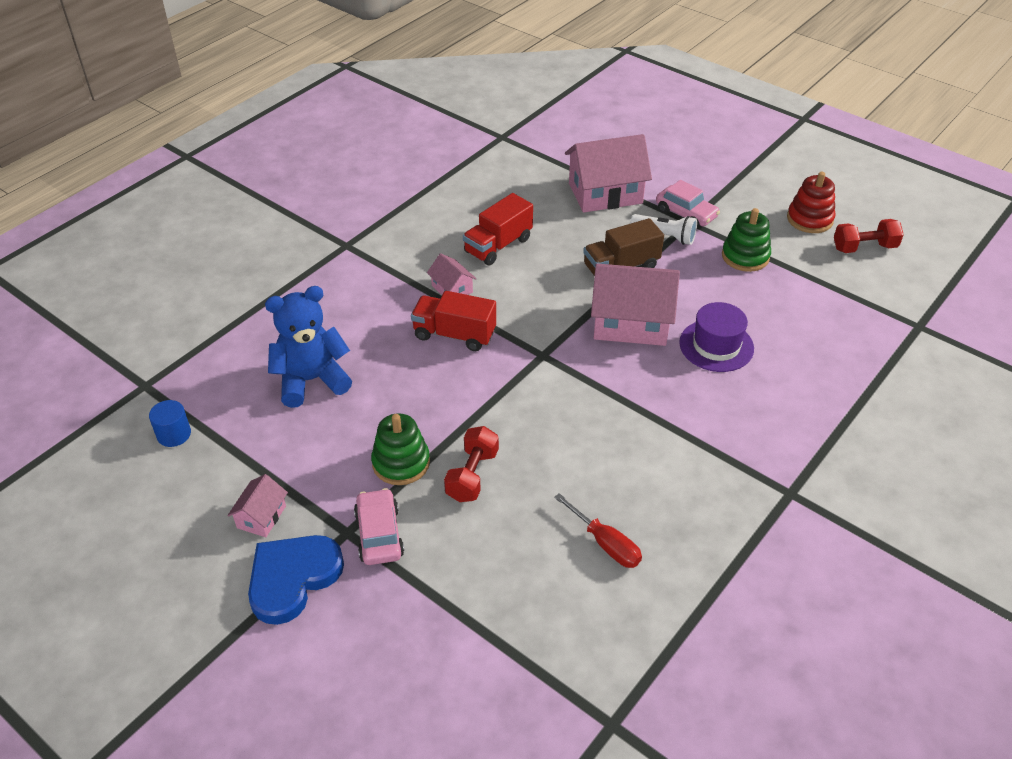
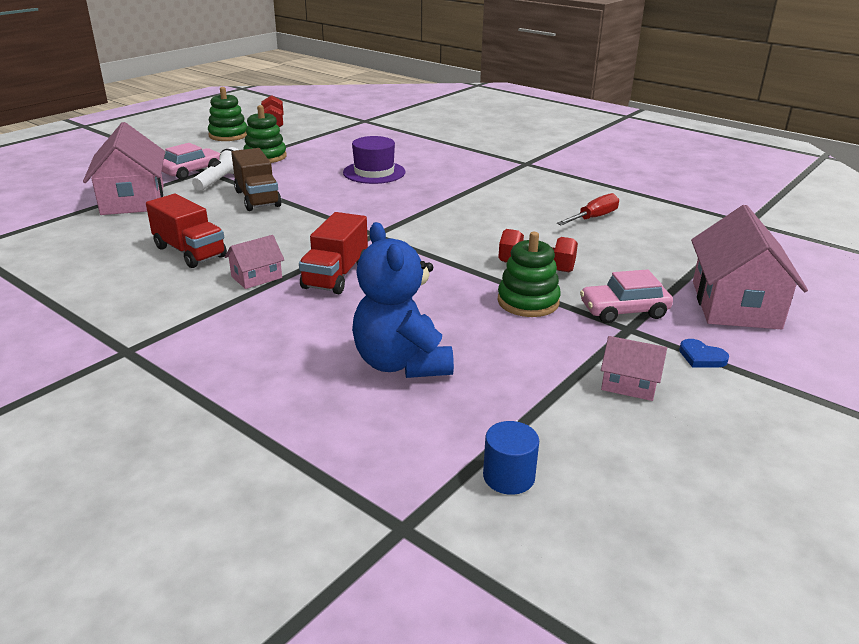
camera: 90 degrees left, 15 degrees down
(292, 578) = (701, 357): blue heart -> blue heart, size x0.42
(631, 323) = (338, 198): pink house -> pink house (735, 304)
(809, 219) = (228, 135): red stacking toy -> green stacking toy

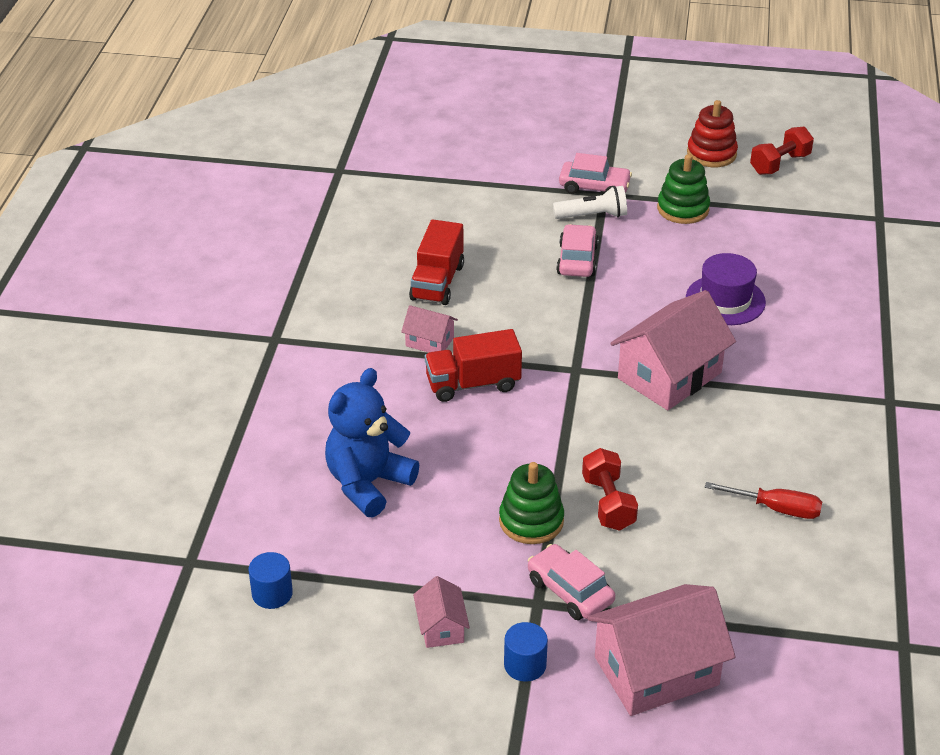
camera: 60 degrees right, 10 degrees up
(133, 200) = (499, 193): pink house -> pink house (669, 376)
(228, 135) = (711, 154): green stacking toy -> red stacking toy
(257, 198) = (577, 260): brown truck -> pink car
(701, 357) = (525, 665): blue heart -> blue cylinder

